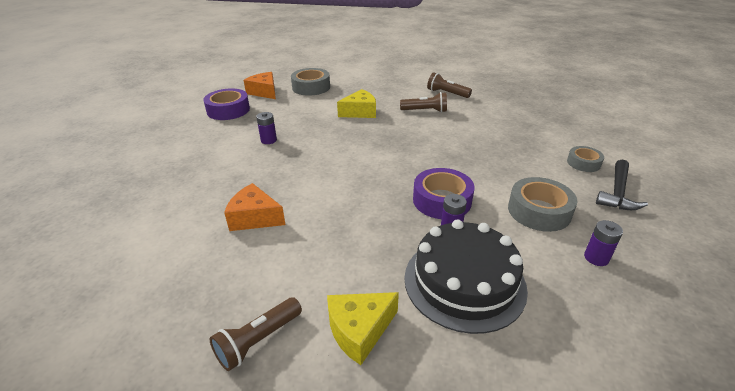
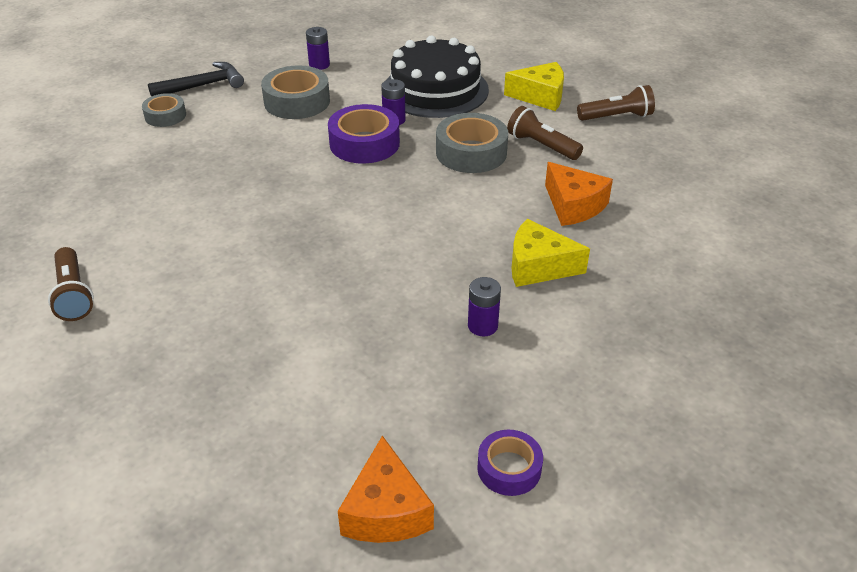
camera: 145 degrees left, 5 degrees up
(228, 110) = (509, 468): purple tape -> purple tape, size x0.60
(311, 87) = (269, 468): grey tape -> grey tape (471, 152)
(360, 112) = (275, 321): yellow cheese -> yellow cheese (538, 266)
(425, 111) = (177, 271): brown flashlight -> brown flashlight (541, 146)

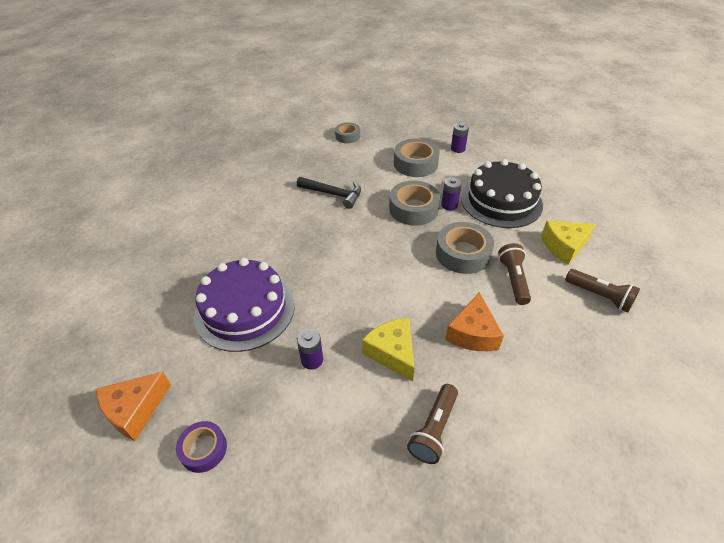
camera: 50 degrees right, 5 degrees up
(74, 295) = (197, 201): brown flashlight -> brown flashlight (434, 430)
(203, 85) = (385, 129): black hammer -> black hammer (333, 194)
(343, 343) = (245, 309): none -> purple cake
(364, 143) = (413, 209): purple tape -> grey tape
(540, 96) = (564, 246): yellow cheese -> yellow cheese turned 105 degrees clockwise

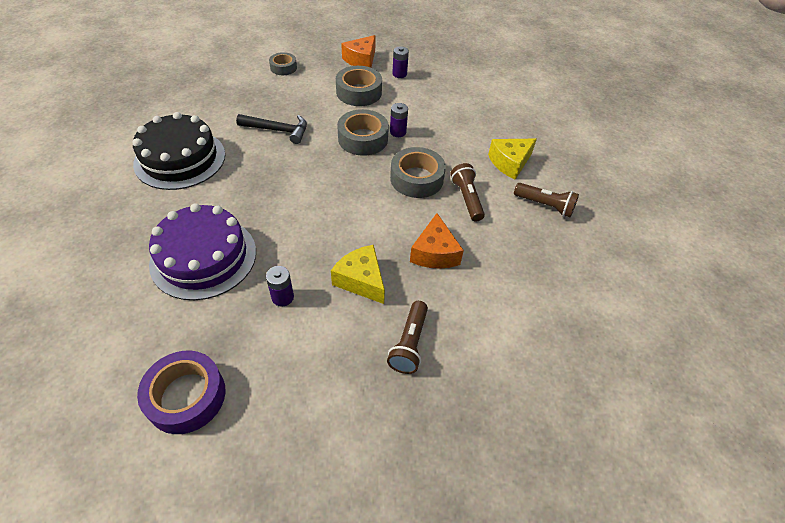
camera: 15 degrees left, 5 degrees up
(135, 410) = (104, 371): orange cheese -> orange cheese (361, 60)
(203, 449) = (186, 396): purple tape -> purple tape, size x1.66
(501, 201) = (447, 124): black cake -> black cake (180, 159)

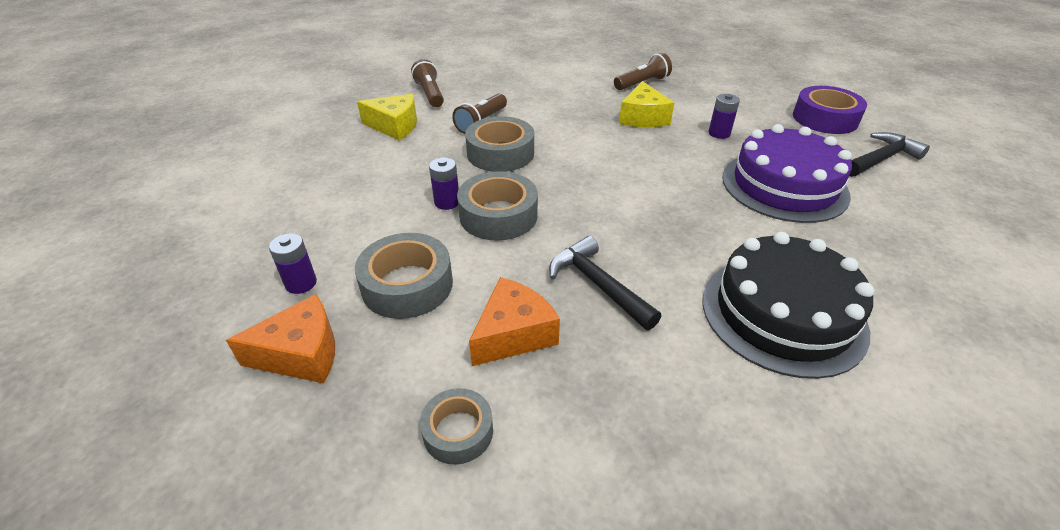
camera: 135 degrees left, 10 degrees down
(121, 347) = (881, 159): none -> black hammer
(434, 253) = (563, 108): orange cheese -> orange cheese (513, 334)

